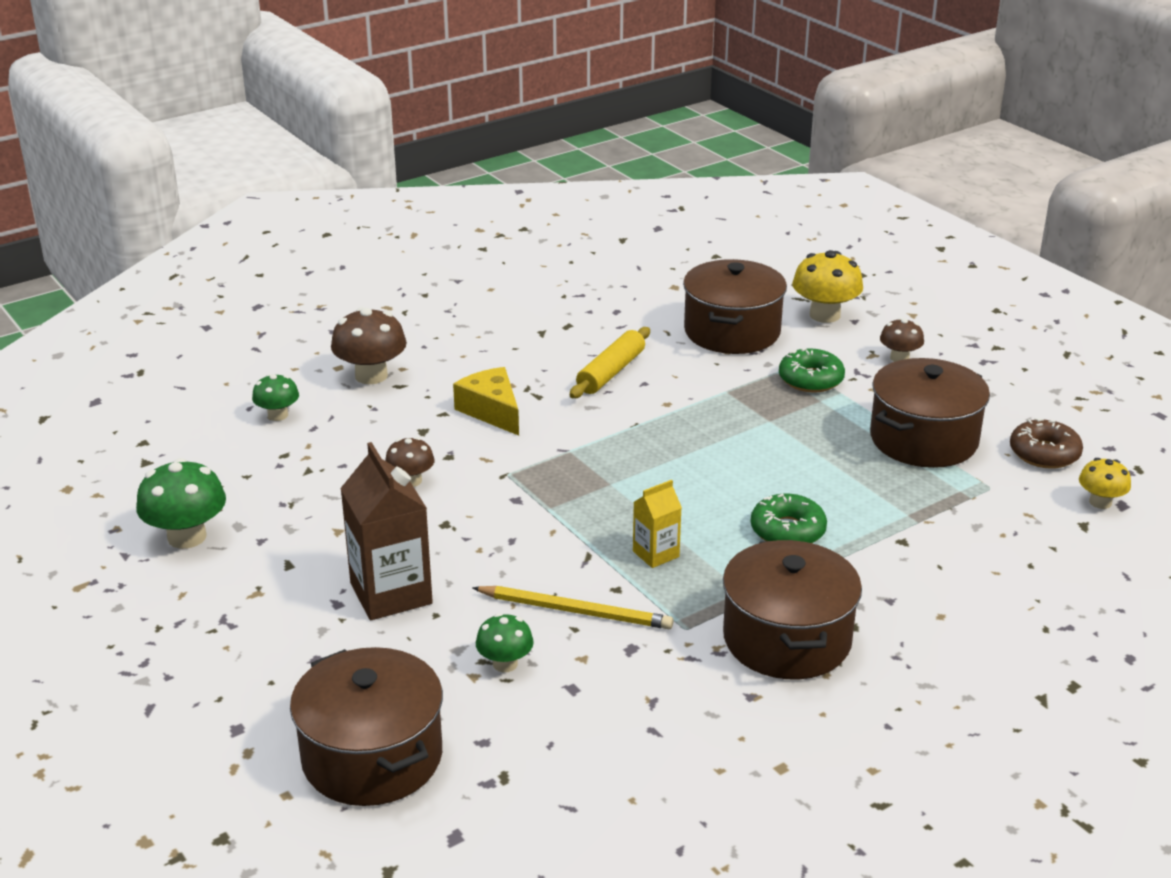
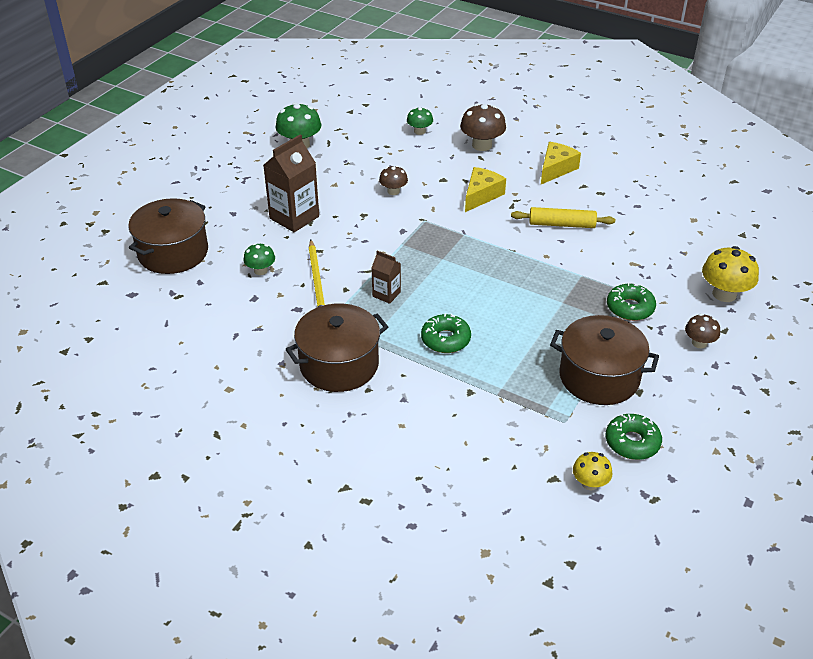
camera: 65 degrees right, 10 degrees up
(486, 339) = (556, 169): none -> yellow cheese
(656, 554) = (386, 294): yellow carton -> brown carton
(732, 331) = (659, 259): brown pot -> none
(1044, 453) = (632, 442): brown donut -> green donut

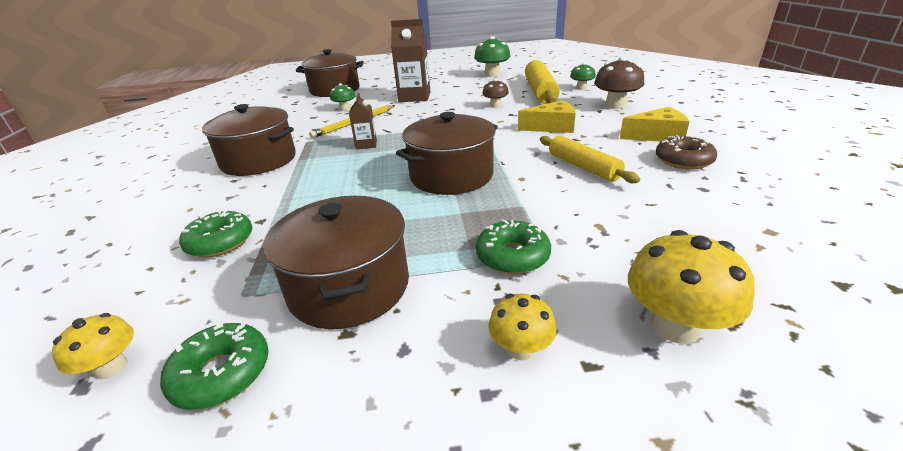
camera: 55 degrees right, 10 degrees down
(395, 152) = (540, 91): none -> yellow rolling pin
(445, 339) = (331, 183): green donut -> green donut (220, 242)
(506, 281) = (451, 176): none -> brown pot
(600, 186) = (683, 160): none -> brown donut
(699, 343) = (521, 348): brown mushroom -> yellow mushroom

